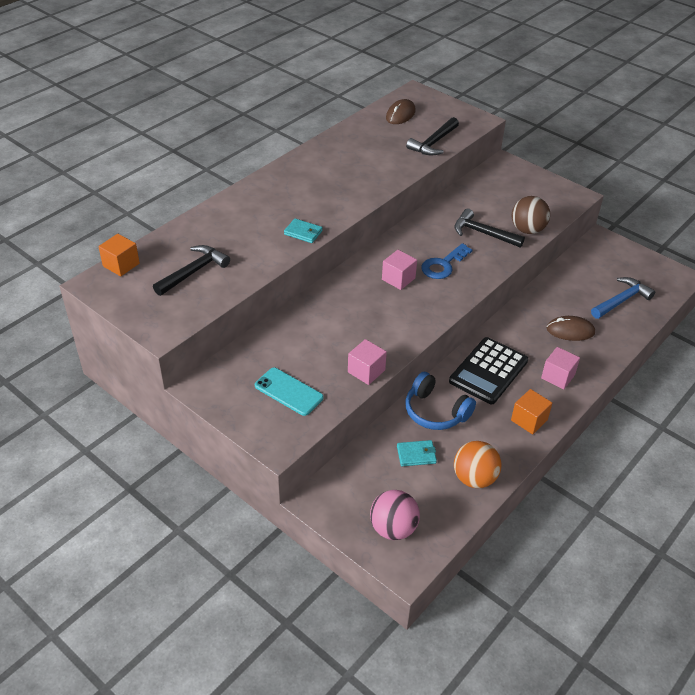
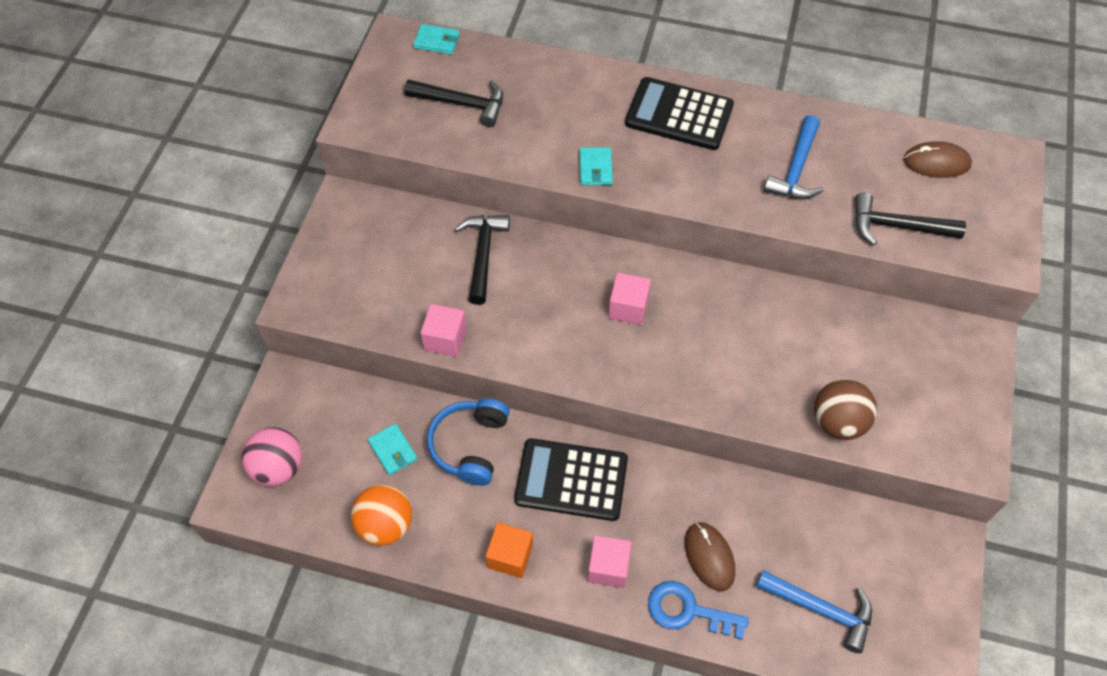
camera: 65 degrees right, 15 degrees up
(121, 265) = (437, 41): orange cube -> turquoise wallet
(288, 392) = (375, 279): turquoise phone -> none
(289, 185) = (679, 115): none -> black calculator
(367, 159) = (796, 169): none -> blue hammer
(443, 265) = (688, 346): blue key -> blue key (688, 610)
(483, 233) = (789, 369): black hammer -> black hammer (483, 255)

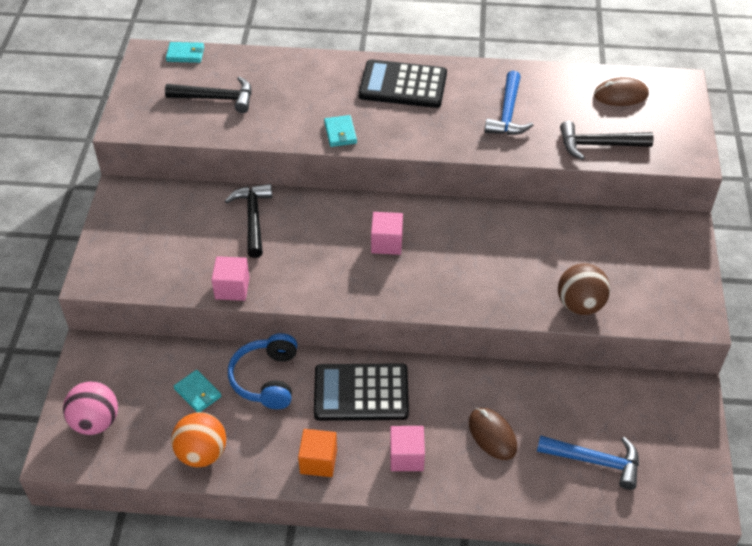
camera: 10 degrees left, 10 degrees down
(688, 610) = (482, 480): blue key -> none

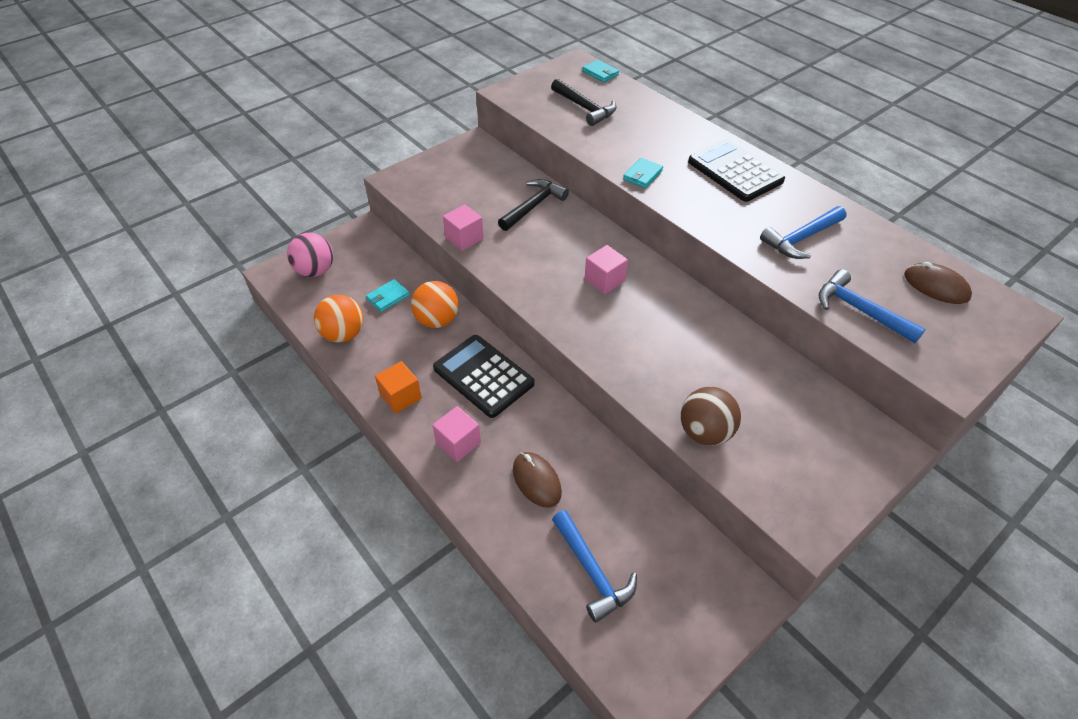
camera: 45 degrees right, 0 degrees up
(197, 393) = (388, 297): turquoise wallet -> turquoise wallet turned 45 degrees clockwise
(266, 379) = (437, 320): blue headphones -> orange ball
(492, 435) = (536, 481): brown mouse -> brown mouse turned 45 degrees counterclockwise
(598, 145) = (860, 310): black hammer -> blue hammer

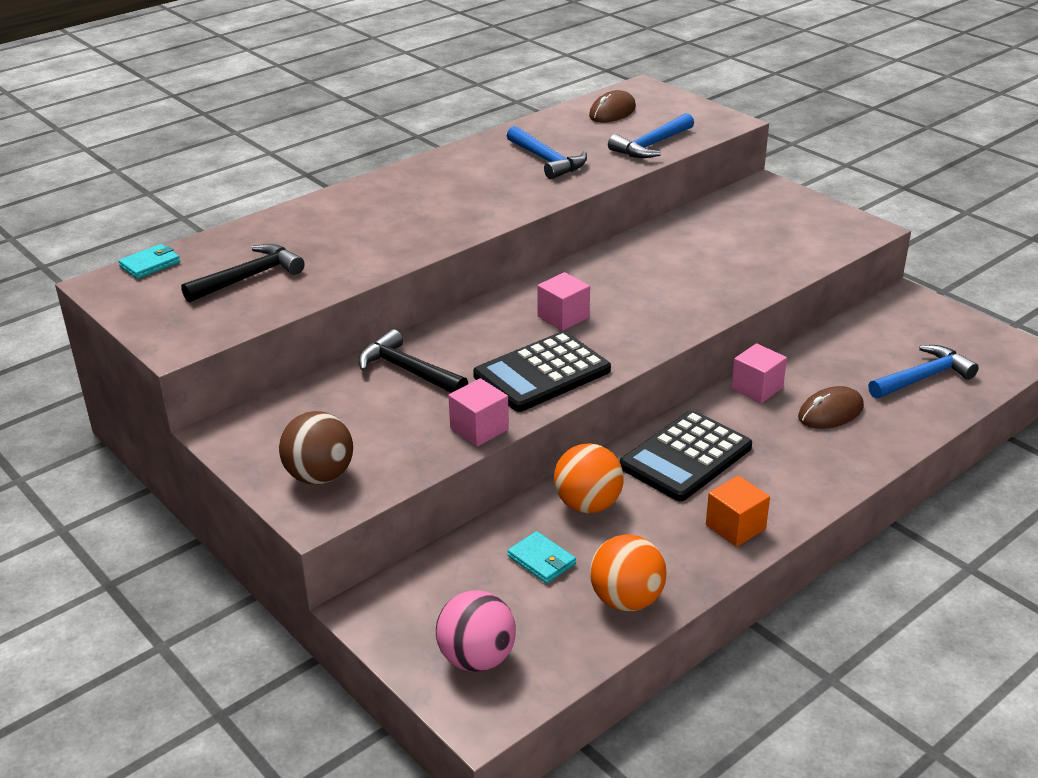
camera: 90 degrees left, 15 degrees down
(458, 443) = (796, 471): pink cube -> pink cube (757, 388)
(642, 175) = (424, 240): turquoise wallet -> none
(705, 432) = (779, 267): brown ball -> brown ball (319, 476)
(735, 171) = (422, 185): black calculator -> black calculator (542, 373)

